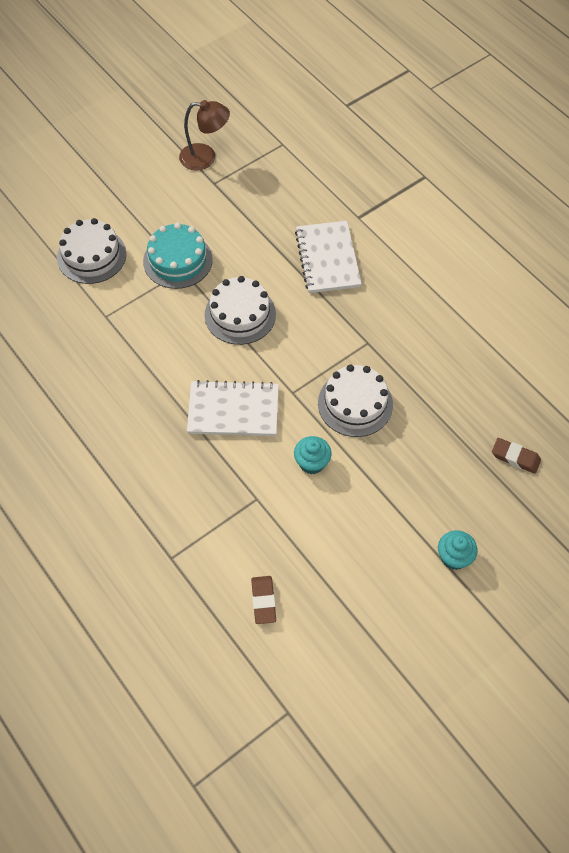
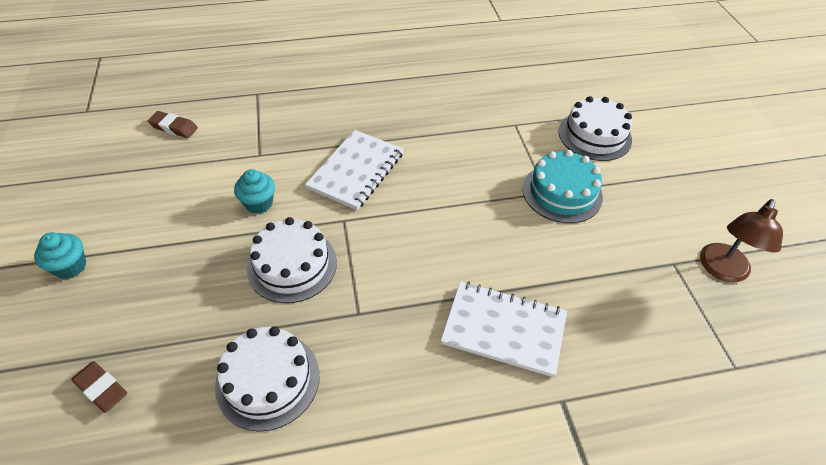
camera: 115 degrees right, 10 degrees down
(240, 314) = (464, 215): white cake -> white cake (268, 380)
(515, 457) = (101, 388): brown eraser -> brown eraser turned 75 degrees clockwise

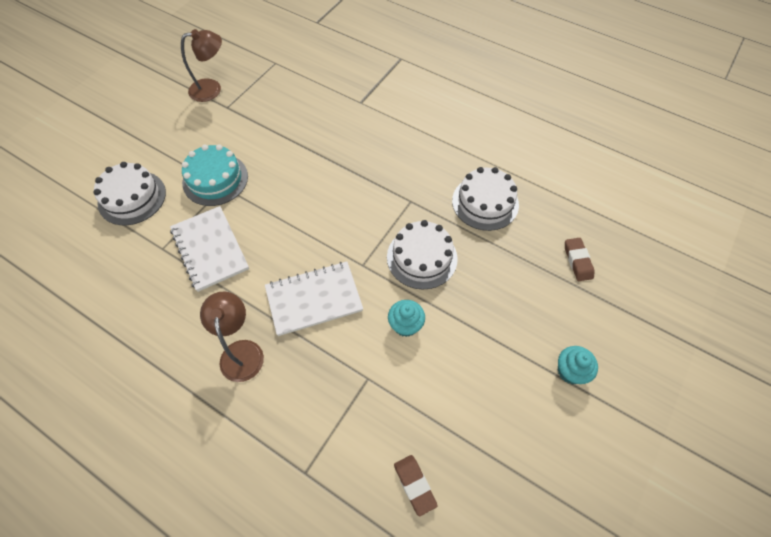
camera: 135 degrees left, 10 degrees up
(370, 113) = (241, 351): none -> brown lamp
(503, 329) = (348, 141): white notebook -> white notebook (210, 249)

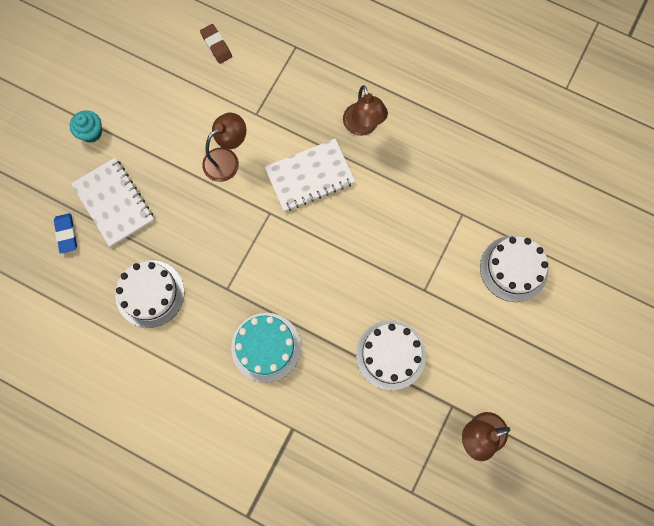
camera: 175 degrees right, 15 degrees up
(210, 249) = (416, 217): white notebook -> white notebook (113, 203)
(215, 179) = (435, 299): turquoise cake -> turquoise cake (266, 347)
(405, 325) = (227, 159): turquoise cupcake -> brown lamp
(422, 257) = (214, 225): white cake -> white cake (390, 355)
(577, 261) = (66, 234): brown eraser -> blue eraser

